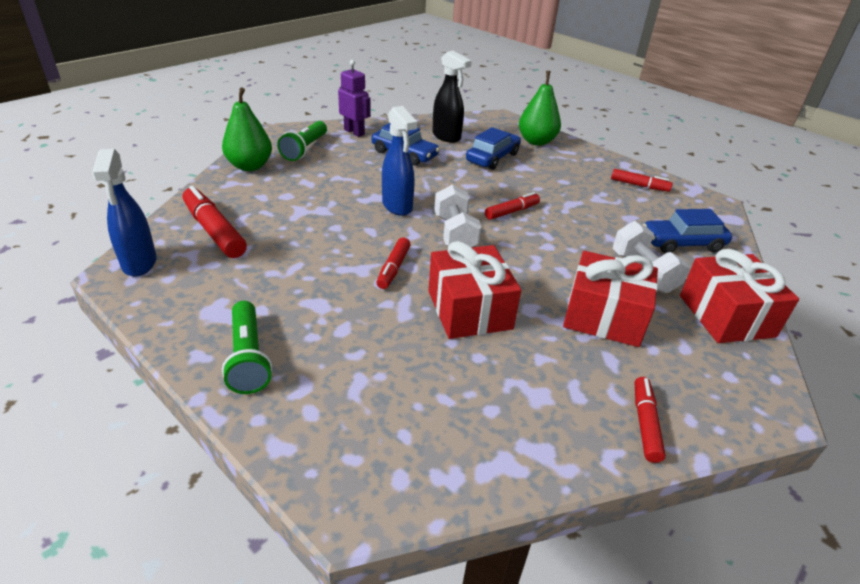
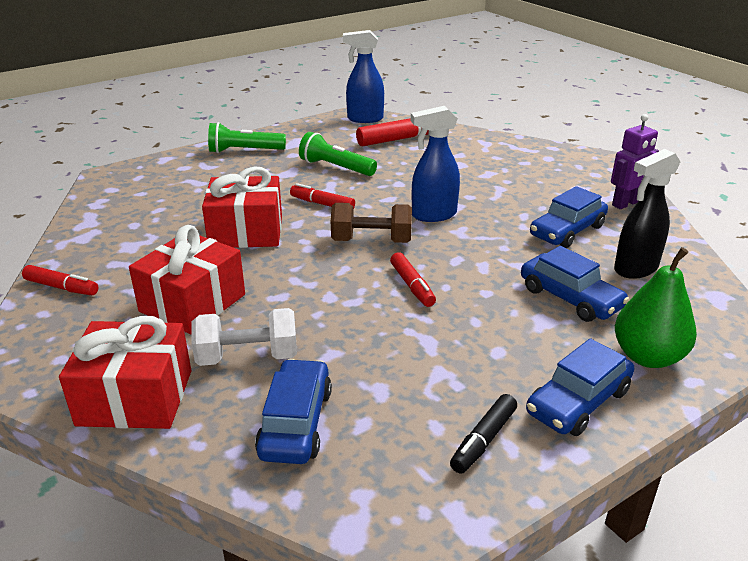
camera: 105 degrees right, 5 degrees down
(250, 166) = (521, 149): green pear -> none
(305, 149) = (567, 174): green flashlight -> green flashlight (336, 167)
(455, 233) = (371, 241): white dumbbell -> brown dumbbell
(588, 161) = (578, 402): none -> blue car
(639, 185) = (483, 440): red marker -> black marker

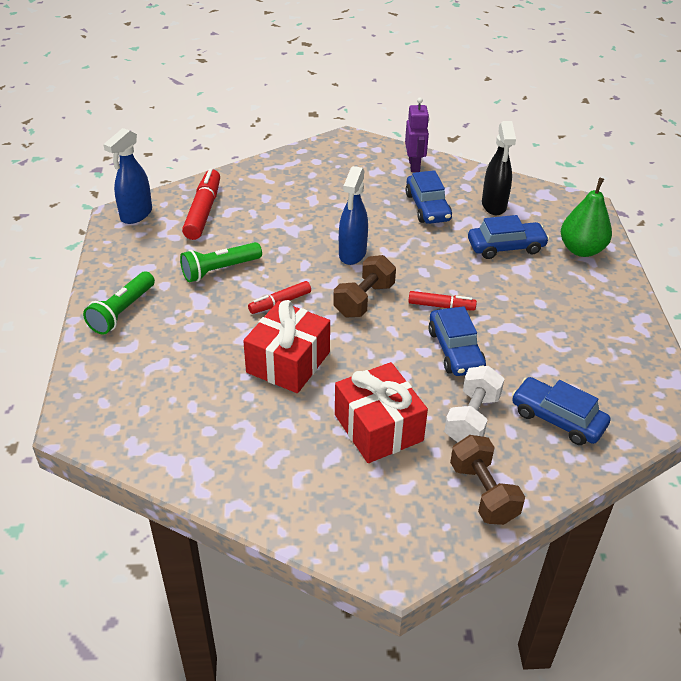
camera: 60 degrees left, 10 degrees up
(62, 287) = (288, 506): red marker -> none
(135, 397) = (483, 493): red gift -> brown dumbbell
(483, 440) = (616, 346): black marker -> none
(578, 402) = (604, 295): blue car -> blue car (455, 350)

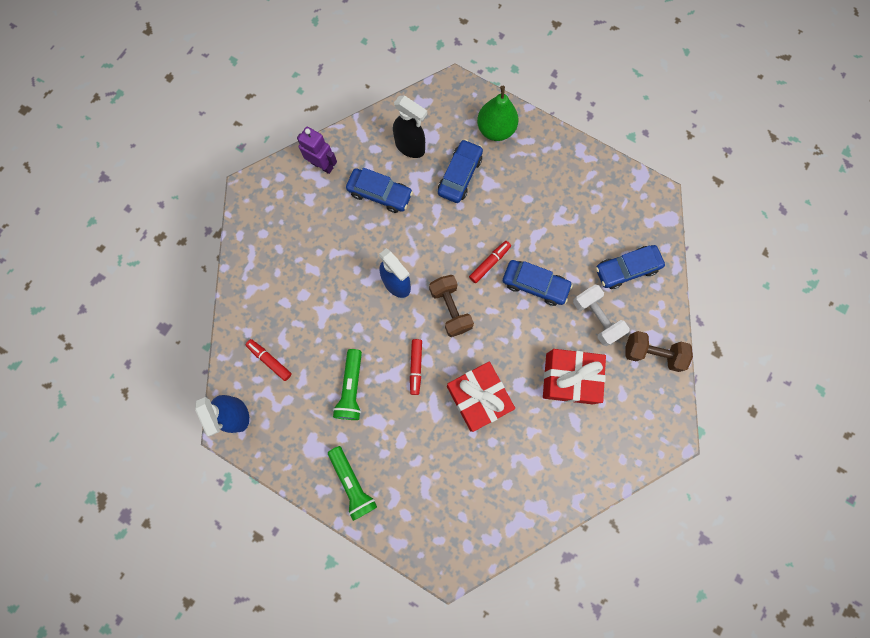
camera: 55 degrees left, 35 degrees up
(203, 211) = (270, 360): red marker -> red marker, size x0.60

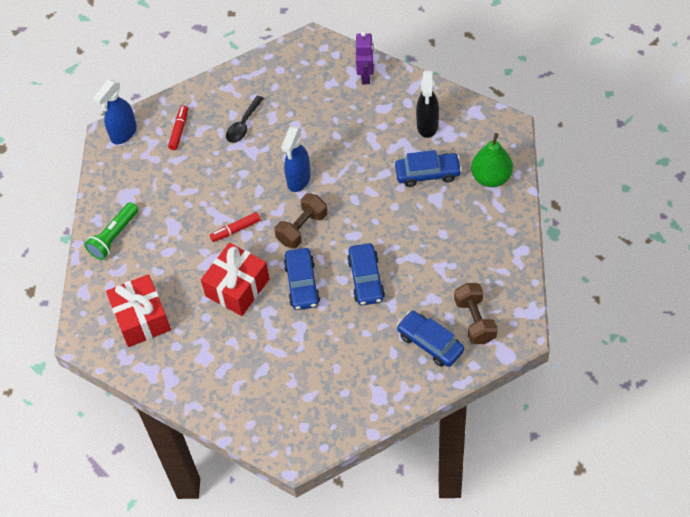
camera: 65 degrees right, 20 degrees down
(303, 299) = (243, 125): none -> black spoon
(351, 388) = (190, 195): green flashlight -> none
(380, 194) = (369, 127): blue car -> blue car (302, 284)
(489, 263) = (362, 236): red marker -> none
(569, 378) = (297, 347): red gift -> red gift (141, 318)
(596, 318) = (367, 341): white dumbbell -> none
(652, 353) = (363, 402): brown dumbbell -> brown dumbbell (475, 320)

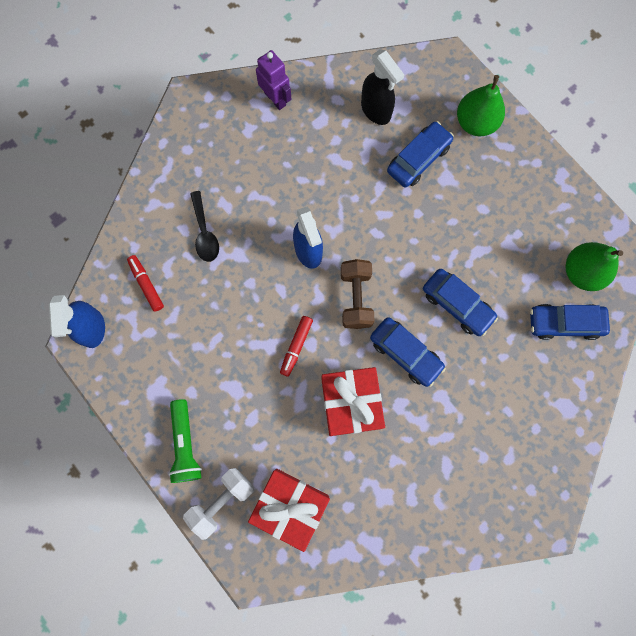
camera: 45 degrees left, 20 degrees up
(104, 284) = (222, 501): none -> white dumbbell
(475, 320) = (582, 272): brown dumbbell -> green pear

